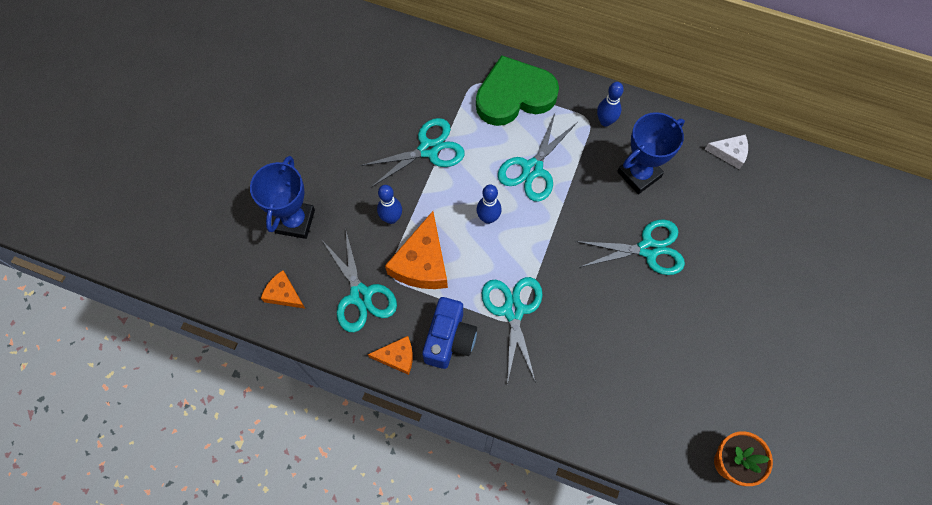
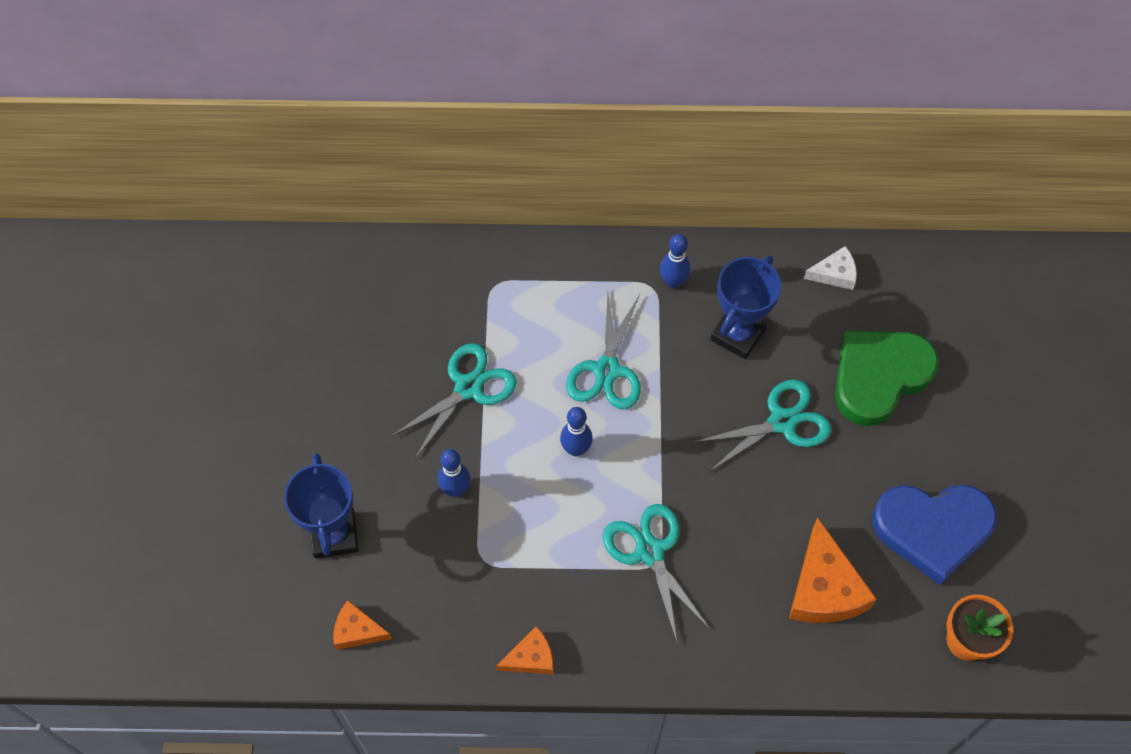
camera: 20 degrees left, 5 degrees down
(360, 295) = (455, 599): turquoise scissors -> none
(422, 262) = (516, 531): orange cheese -> orange cheese (824, 588)
(449, 339) = (586, 613): blue camera -> none
(514, 95) = (549, 285): green heart -> green heart (879, 377)
(735, 368) = (932, 530): none -> blue heart

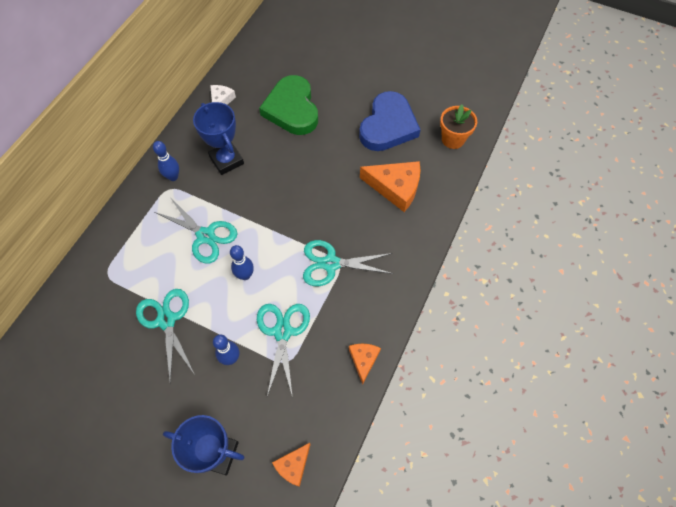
camera: 65 degrees left, 0 degrees up
(782, 422) = (291, 163): turquoise scissors -> turquoise scissors (283, 332)

